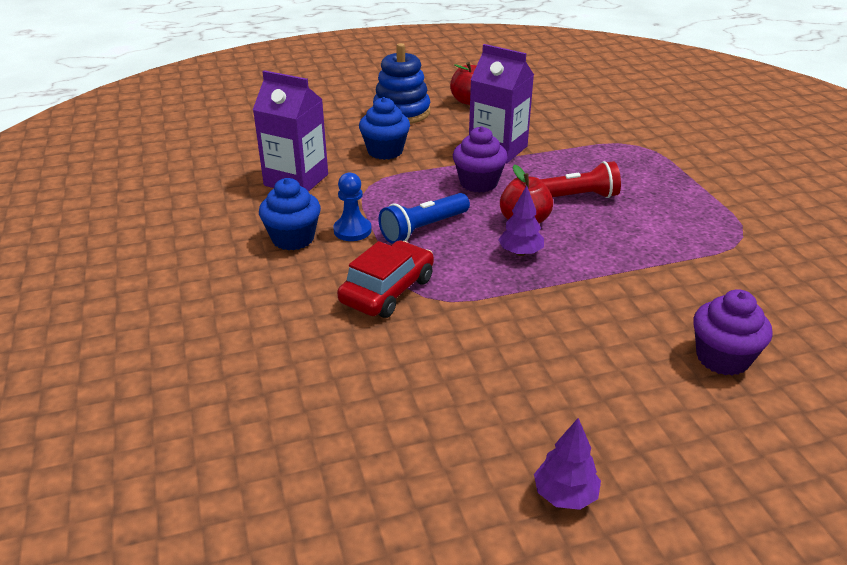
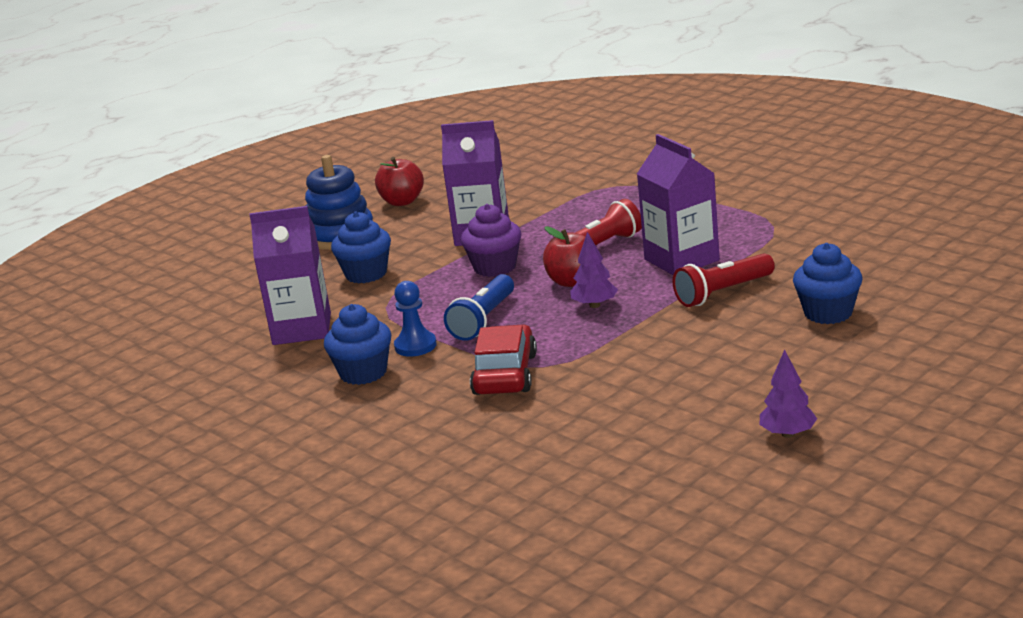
camera: 25 degrees left, 10 degrees down
(632, 238) = (681, 260): none -> purple carton
(639, 289) = (723, 293): none -> red flashlight
(722, 358) = (828, 313): purple cupcake -> blue cupcake

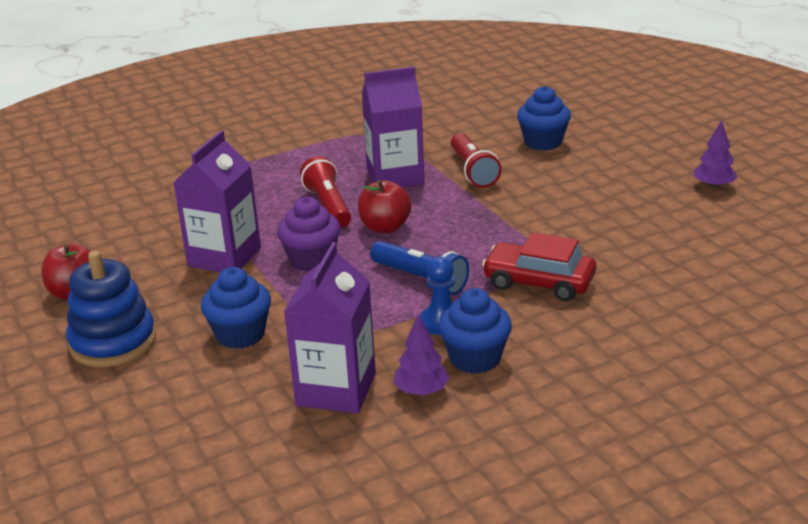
camera: 75 degrees left, 5 degrees up
(594, 305) = (443, 224): purple tree -> purple tree (421, 391)

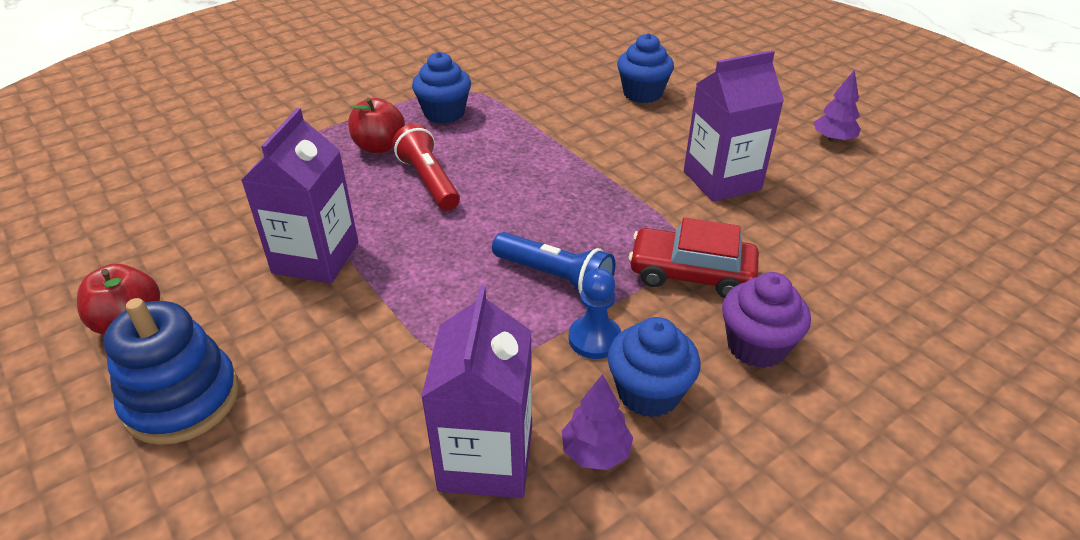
camera: 10 degrees left, 10 degrees up
(240, 334) = (349, 375): blue cupcake -> blue cupcake (444, 113)
(311, 260) = (421, 256): purple cupcake -> purple cupcake (756, 346)
(385, 227) = (498, 206): red apple -> red apple (379, 146)
(395, 176) = (496, 140): purple carton -> purple carton (722, 180)
(473, 171) = (578, 130): red flashlight -> none

